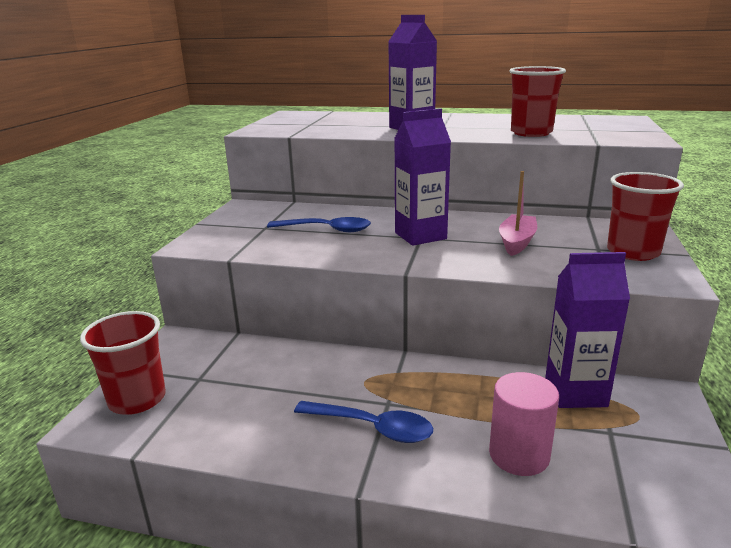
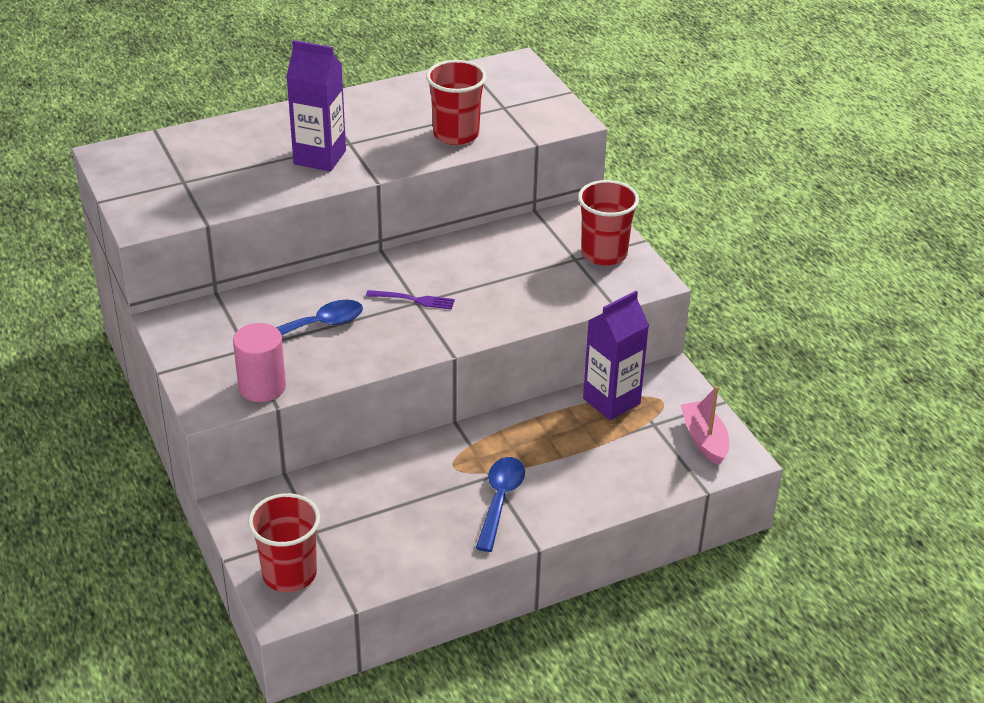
camera: 40 degrees left, 15 degrees up
(372, 428) = (500, 500): blue spoon -> blue spoon turned 60 degrees counterclockwise
(420, 236) = (414, 300): purple carton -> purple fork
(517, 242) = (505, 275): pink boat -> pink boat (704, 439)
(519, 455) = (611, 470): pink cylinder -> pink cylinder (262, 387)

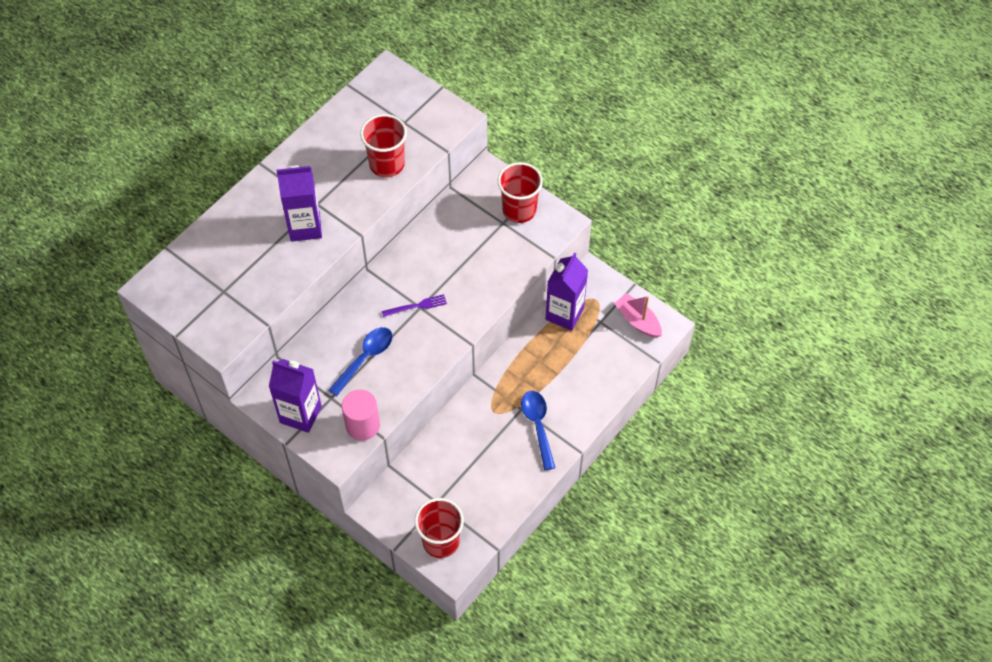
camera: 25 degrees left, 20 degrees up
(198, 351) = (300, 414): none -> purple carton

